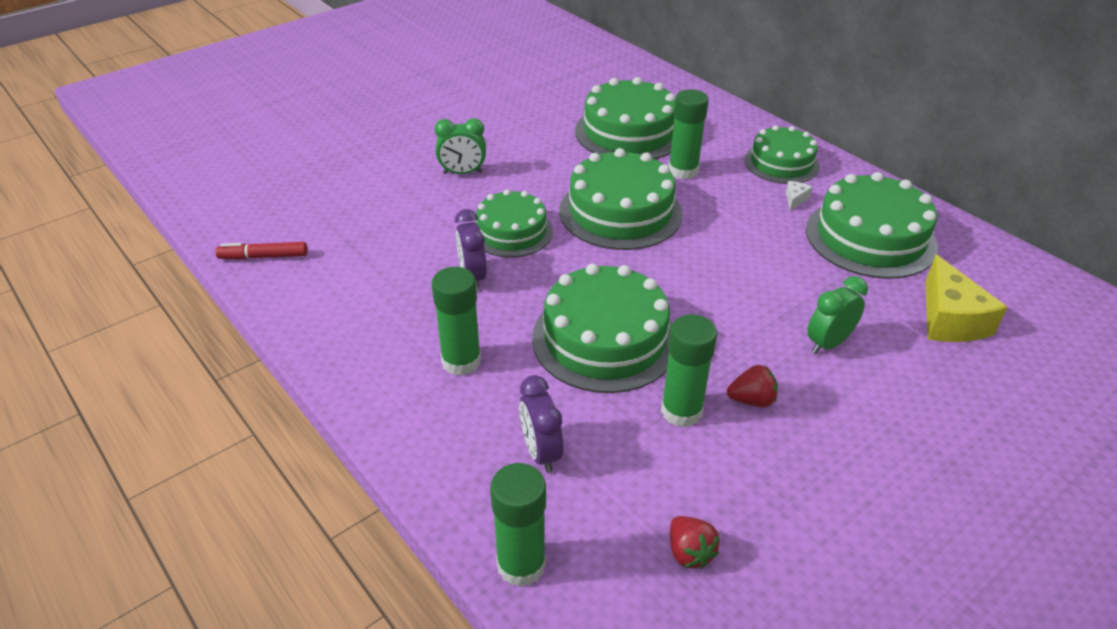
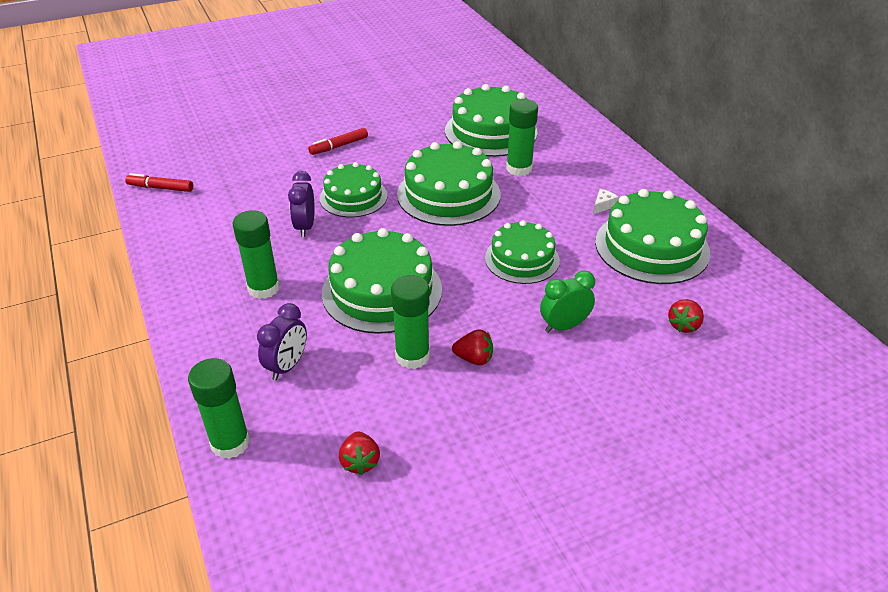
camera: 15 degrees right, 0 degrees up
(462, 173) = (339, 146): green clock -> red marker
(541, 452) = (287, 366): purple clock -> purple clock turned 150 degrees counterclockwise
(781, 163) = (608, 174): green cake -> green cake (522, 259)
(949, 319) = (683, 325): yellow cheese -> red strawberry

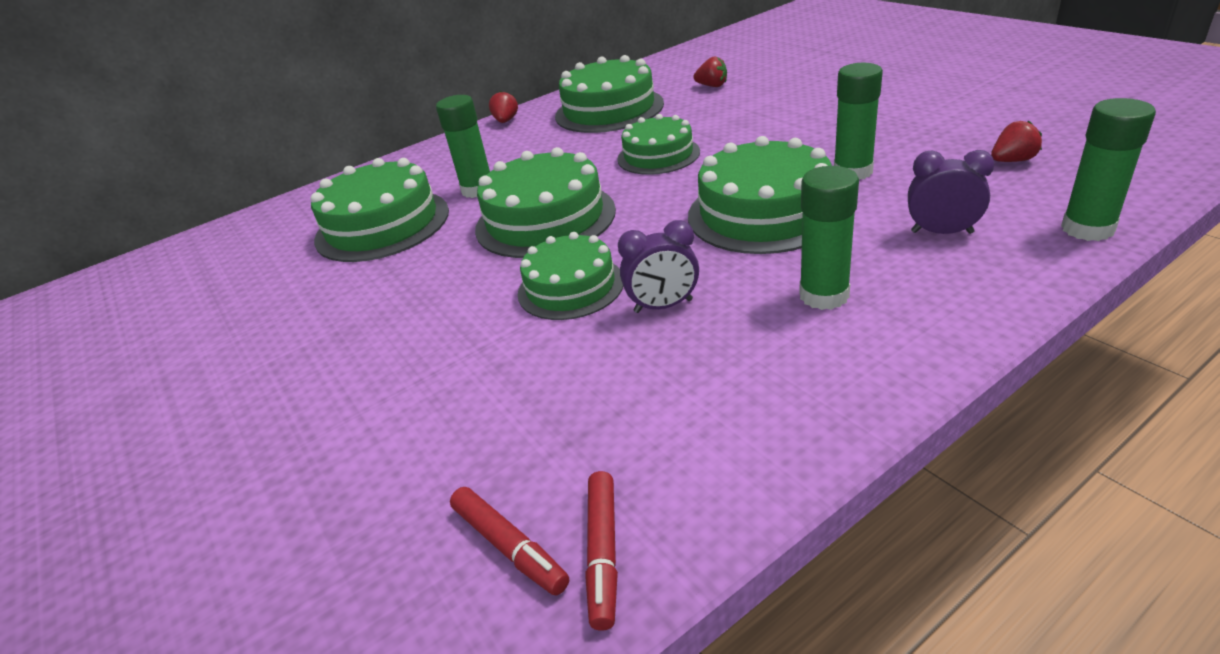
camera: 95 degrees left, 5 degrees down
(339, 146) = (417, 344): red marker -> red marker (509, 546)
(474, 358) = (827, 145): red strawberry -> red strawberry (506, 121)
(564, 326) = (748, 121): green clock -> none
(603, 206) = (546, 137): white cheese -> none

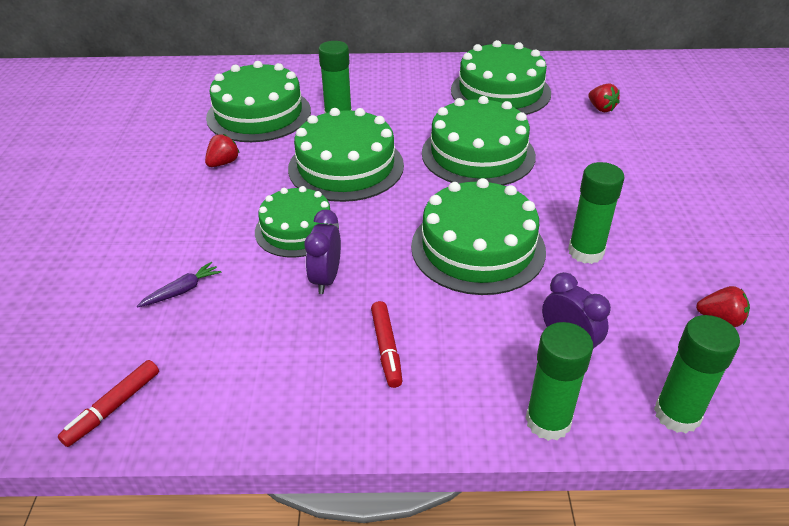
camera: 30 degrees right, 5 degrees up
(506, 121) = (424, 64): red strawberry -> red strawberry (223, 163)
(509, 546) = (83, 371): red marker -> red marker (386, 348)
(520, 402) = (182, 290): none -> purple carrot
(658, 155) = (478, 154): green cake -> green cake, size x1.54
(663, 306) = (326, 279): purple clock -> purple clock turned 75 degrees clockwise
(824, 295) = (423, 337): green glue stick -> green glue stick (548, 421)

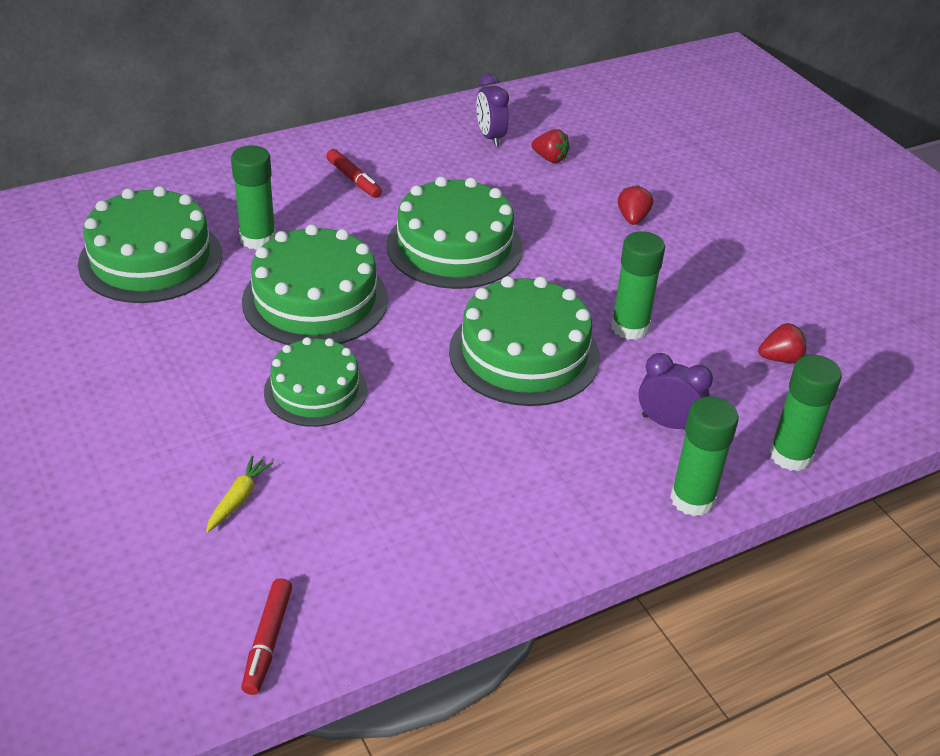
camera: 30 degrees left, 0 degrees up
(182, 290) = (238, 498): purple carrot -> yellow carrot
(223, 163) = (158, 335): red strawberry -> red strawberry (632, 218)
(326, 279) = (391, 435): purple clock -> purple clock (490, 137)
(386, 348) = (504, 484): red marker -> red marker (353, 179)
(500, 91) = (428, 161): green cake -> none

